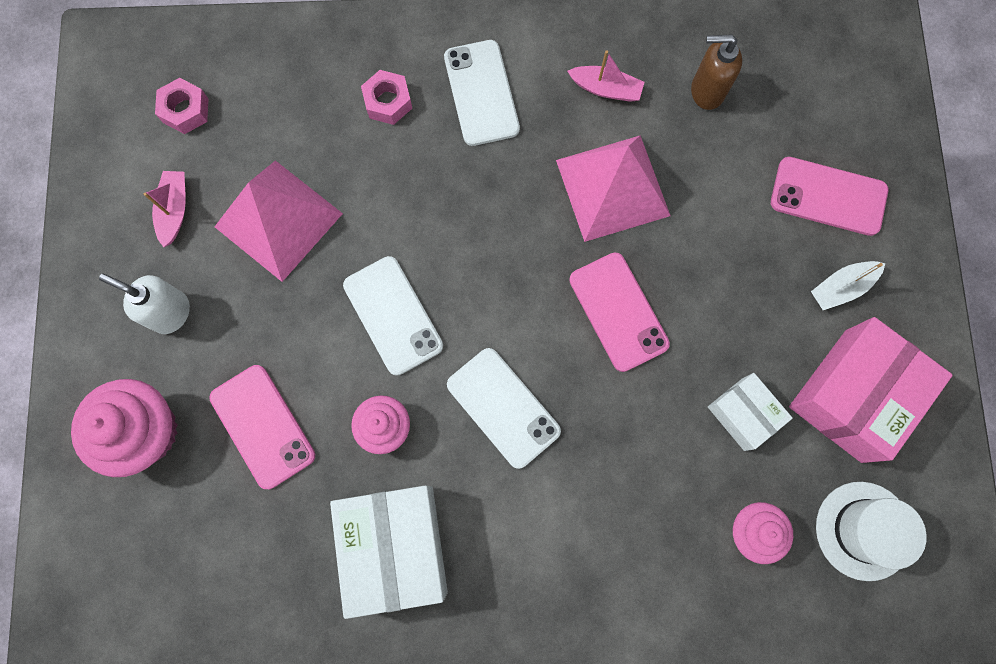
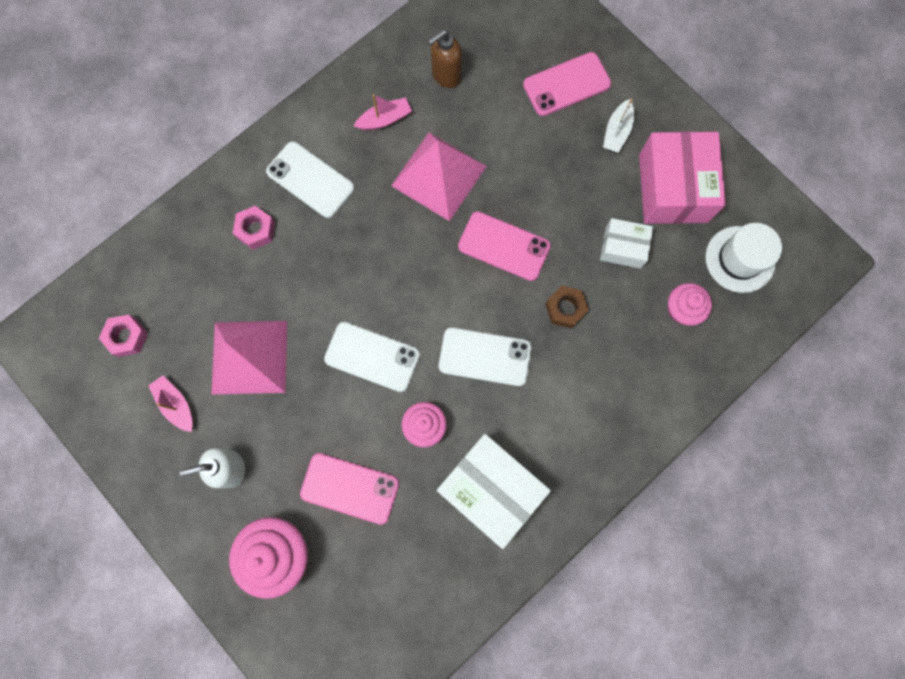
camera: 40 degrees left, 0 degrees up
(627, 427) = (565, 309): none -> brown nut

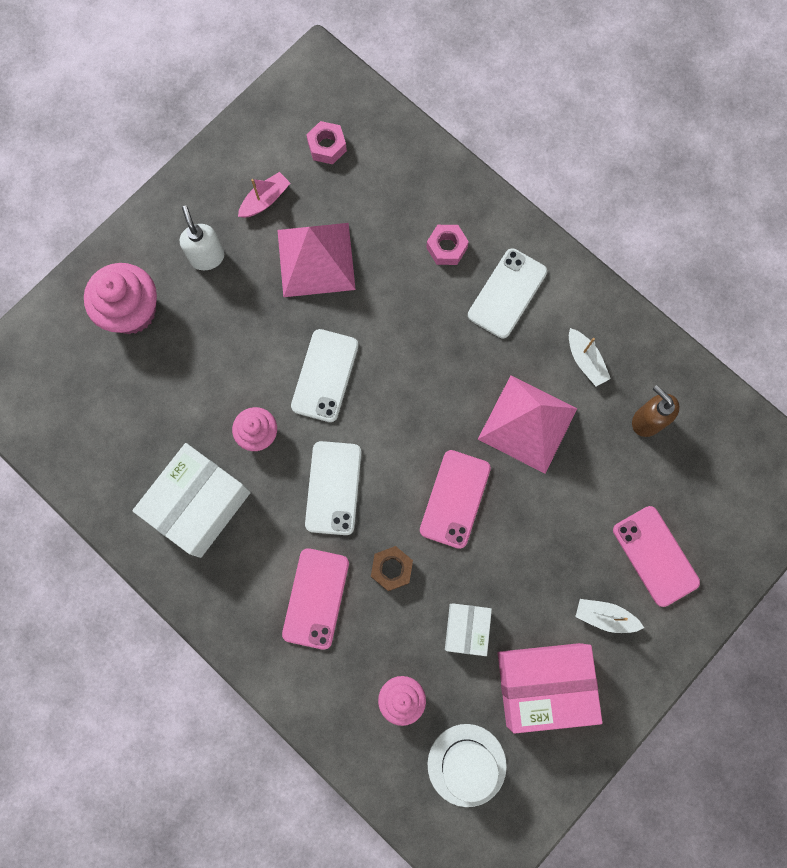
camera: 85 degrees right, 0 degrees up
(350, 488) = (194, 368): pink phone -> pink phone (315, 598)
(384, 119) = (585, 361): pink boat -> white boat

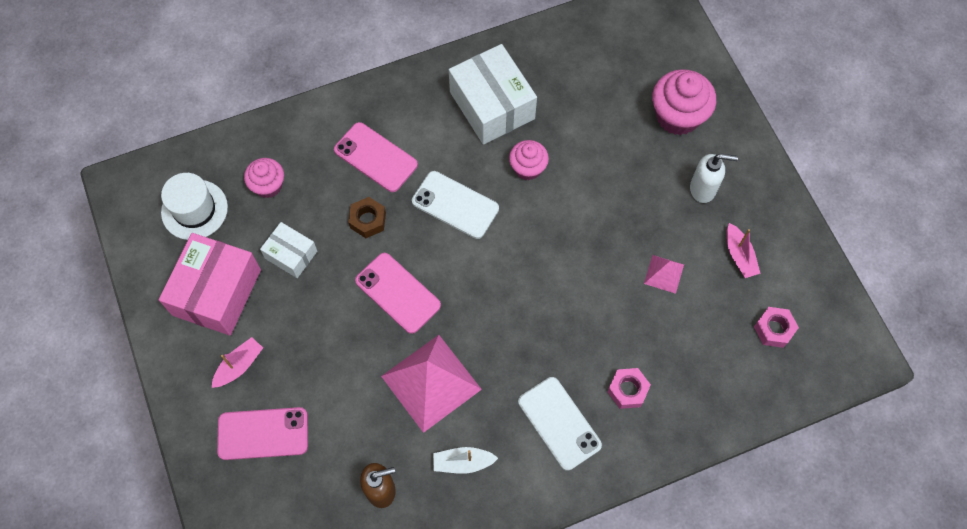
camera: 115 degrees right, 10 degrees down
(316, 259) = (664, 274): pink pyramid -> pink pyramid, size x0.47
(324, 375) = (553, 237): white phone -> none
(604, 617) = (239, 365): white boat -> pink boat

